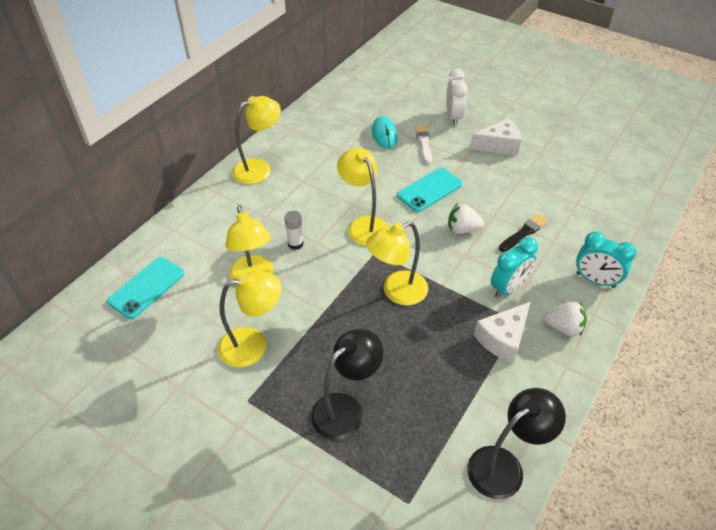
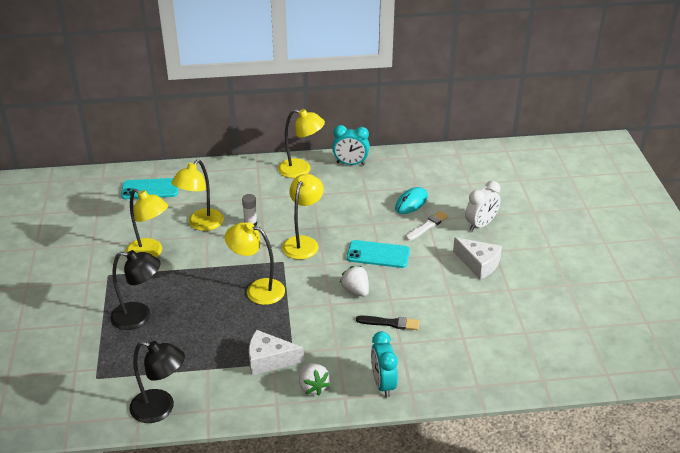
camera: 50 degrees right, 10 degrees down
(508, 288) = (321, 341): turquoise clock -> turquoise clock (350, 163)

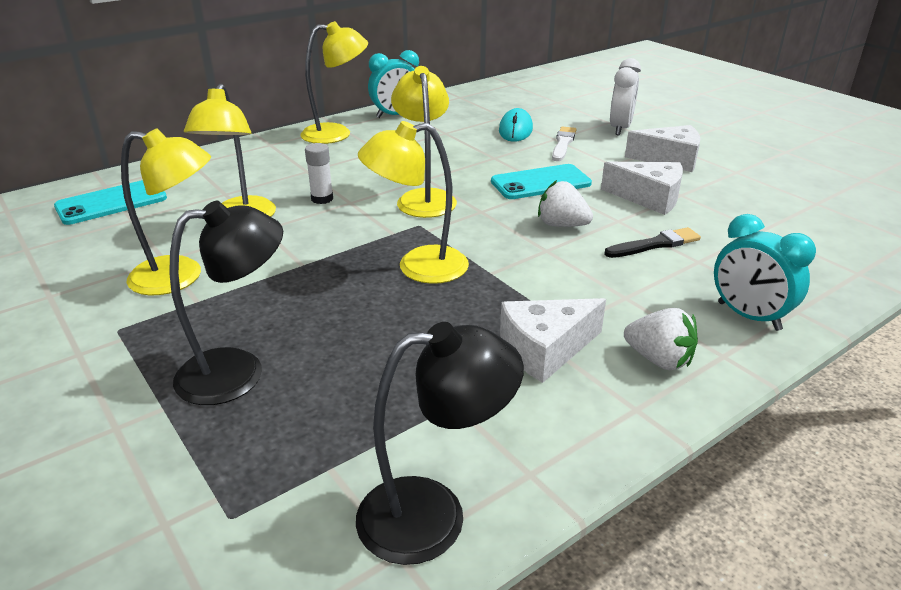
camera: 30 degrees left, 5 degrees down
(427, 290) = (649, 198): none -> white cheese

